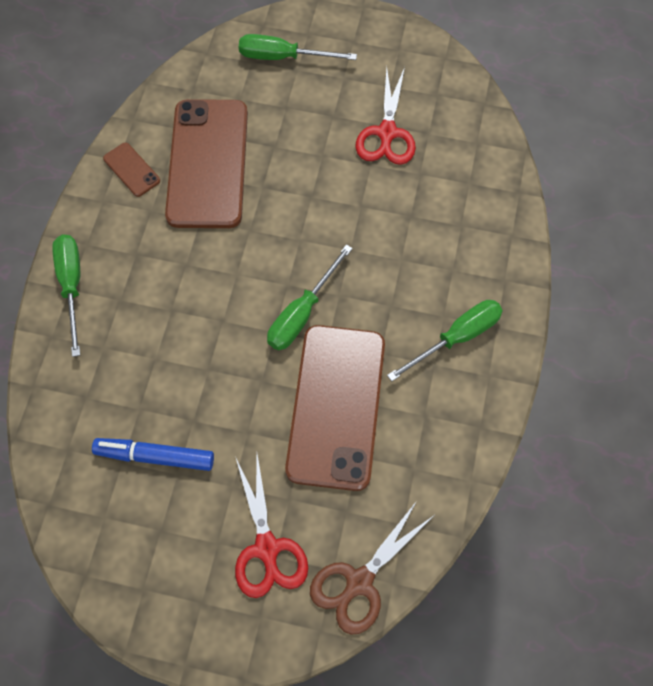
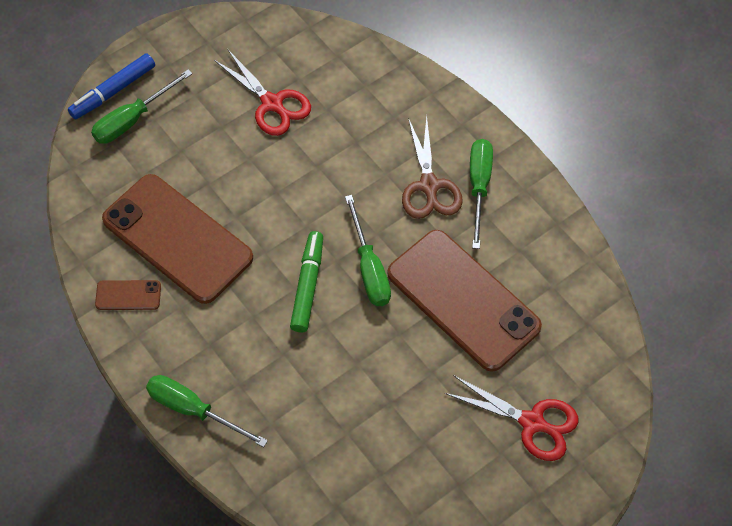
camera: 50 degrees left, 5 degrees down
(155, 457) = (396, 448): blue marker -> blue marker (113, 91)
(246, 281) = (307, 286): none -> green marker
(359, 582) = (605, 381): brown scissors -> brown scissors (429, 186)

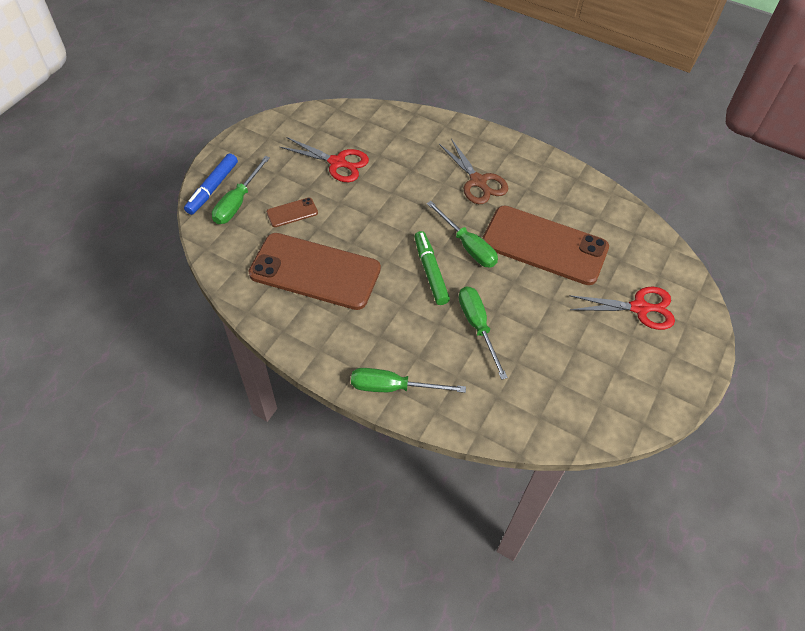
camera: 25 degrees left, 5 degrees down
(128, 295) = (297, 323): brown phone -> brown phone (292, 212)
(479, 187) = (512, 172): green screwdriver -> green screwdriver (477, 327)

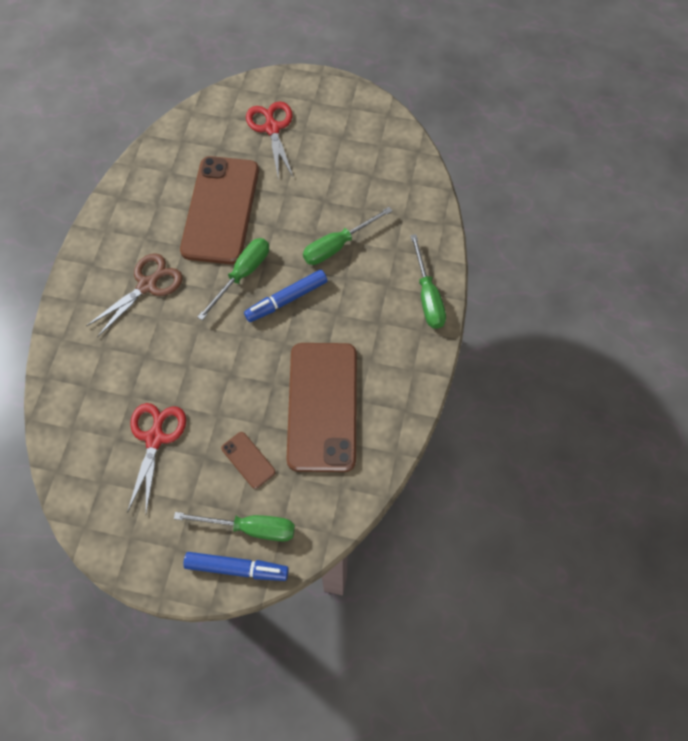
camera: 105 degrees left, 10 degrees up
(430, 272) = (287, 299): green marker -> blue marker

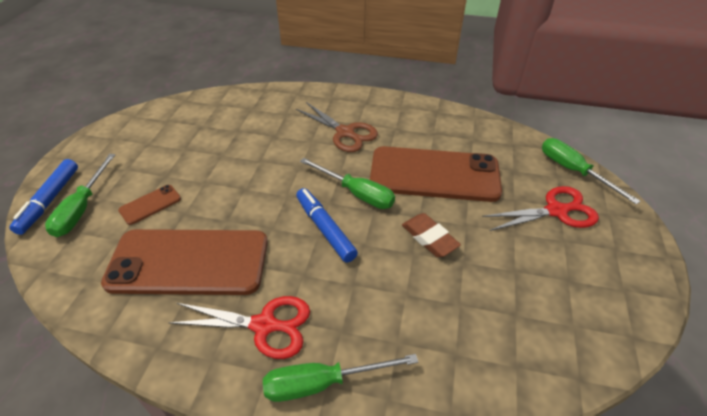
camera: 90 degrees right, 20 degrees down
(155, 438) = (194, 146): red scissors -> red scissors (264, 325)
(299, 221) = (429, 238): none -> brown eraser
(337, 245) = (399, 275): green screwdriver -> green screwdriver (573, 171)

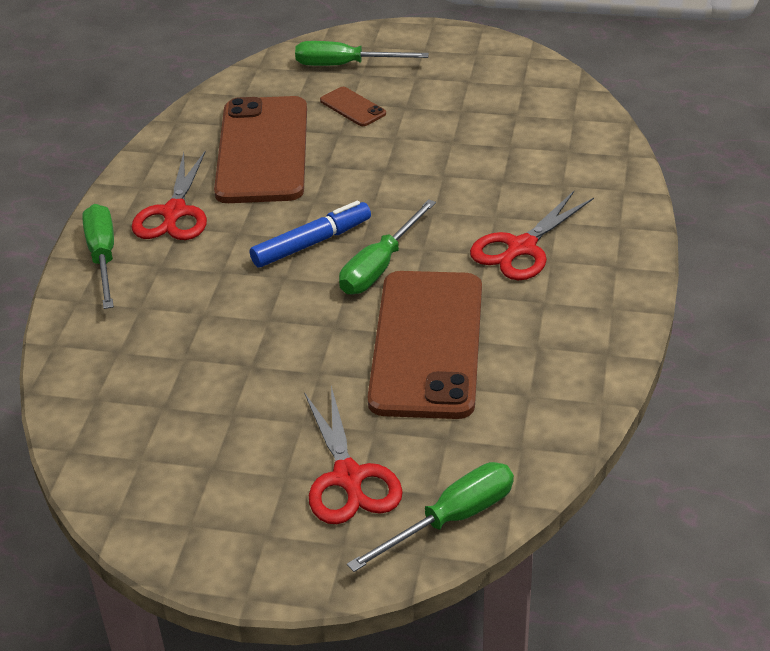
camera: 90 degrees right, 5 degrees down
(50, 200) = (357, 42): blue marker -> none
(345, 133) = (521, 248): brown scissors -> red scissors
(429, 238) = (293, 335): brown eraser -> none

